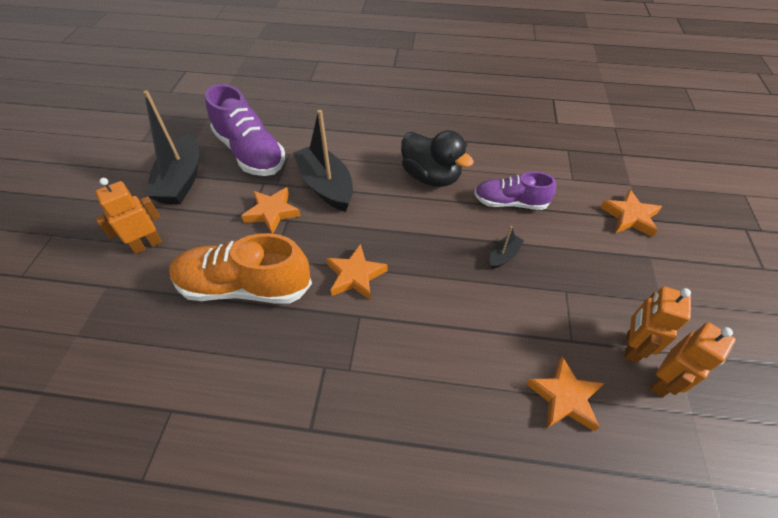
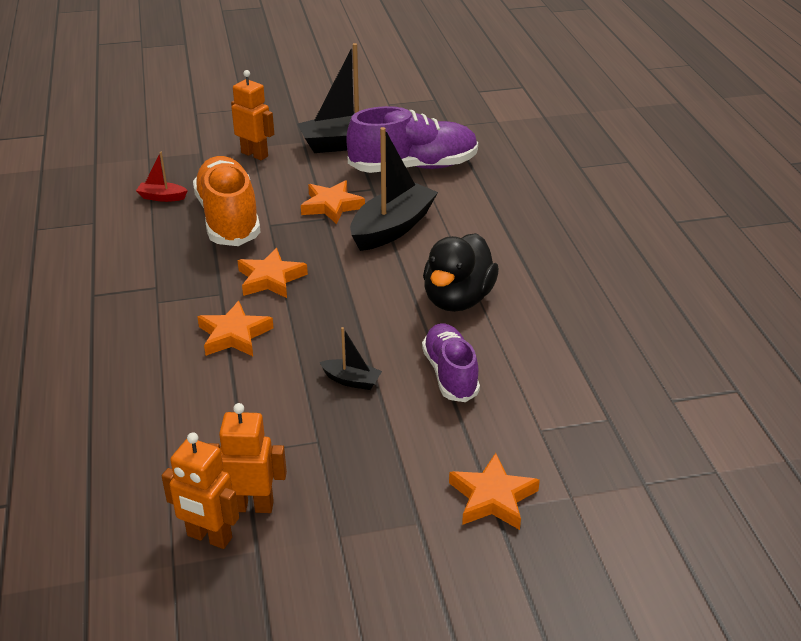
camera: 70 degrees right, 15 degrees down
(167, 335) = (162, 197): none -> red boat
(250, 153) = (413, 167): purple shoe -> purple shoe turned 135 degrees counterclockwise
(564, 397) = (165, 452): orange star -> orange star (234, 335)

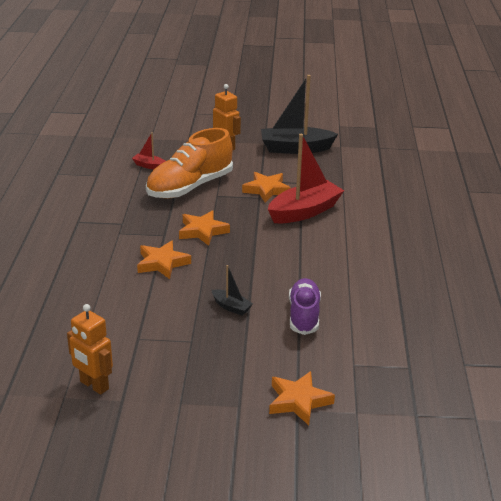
camera: 15 degrees right, 5 degrees down
(229, 219) = (190, 187): orange shoe -> orange shoe turned 135 degrees counterclockwise
(251, 506) = (129, 372): orange robot -> none
(392, 228) = (304, 211): black boat -> red boat
(413, 167) = (338, 172): purple shoe -> none
(458, 299) = (331, 267): black duck -> none

